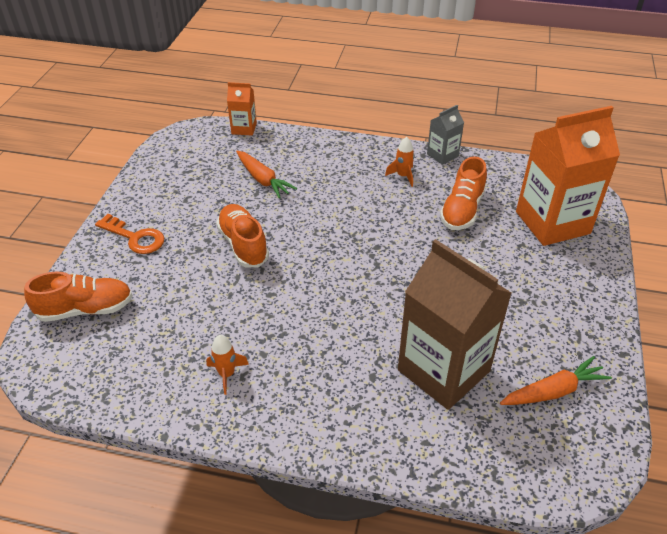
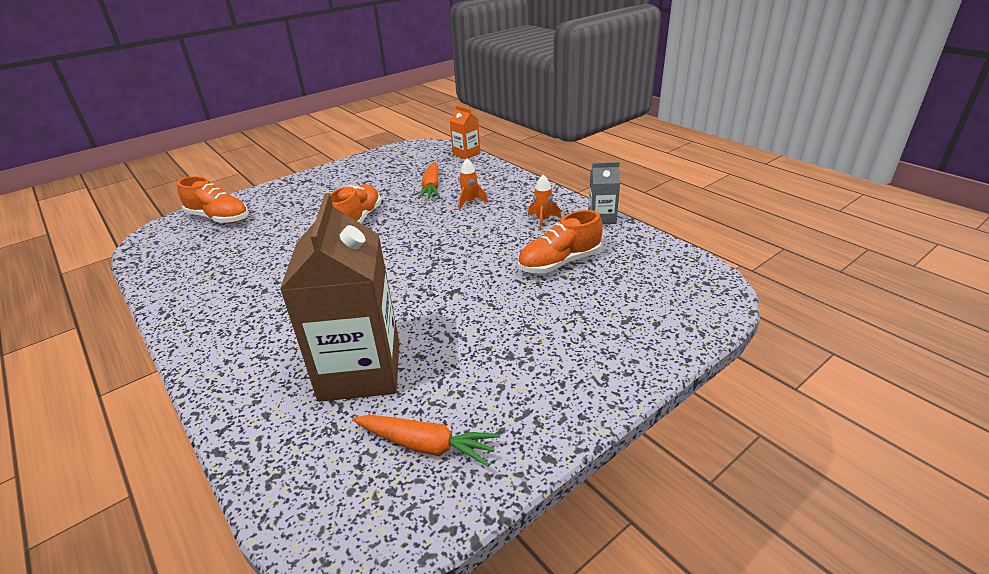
camera: 40 degrees right, 10 degrees down
(135, 237) = (304, 191): orange key -> none
(227, 374) = (225, 291): orange rocket -> orange rocket (470, 202)
(552, 222) = (639, 308): orange carton -> none

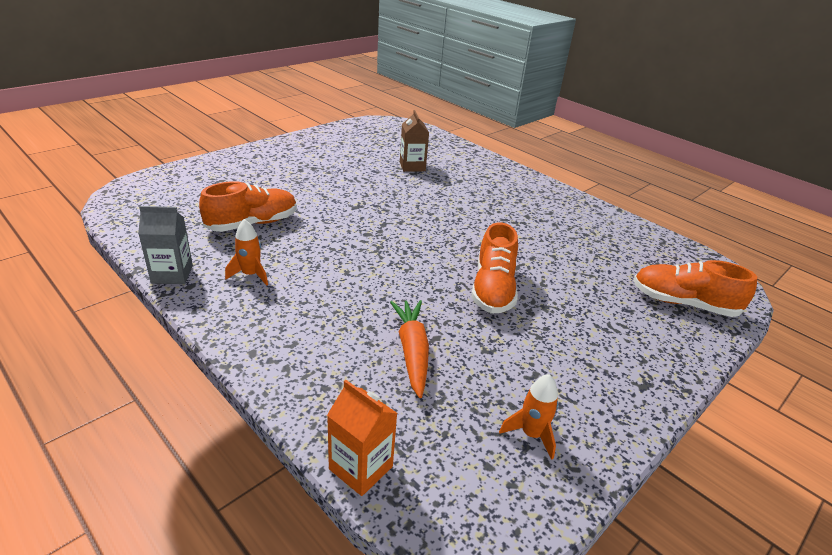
camera: 170 degrees right, 0 degrees up
(360, 371) = (412, 166): brown carton -> brown carton, size x0.47
(426, 445) = (362, 140): orange carrot -> none
(470, 202) = (346, 313): orange rocket -> orange rocket (531, 434)

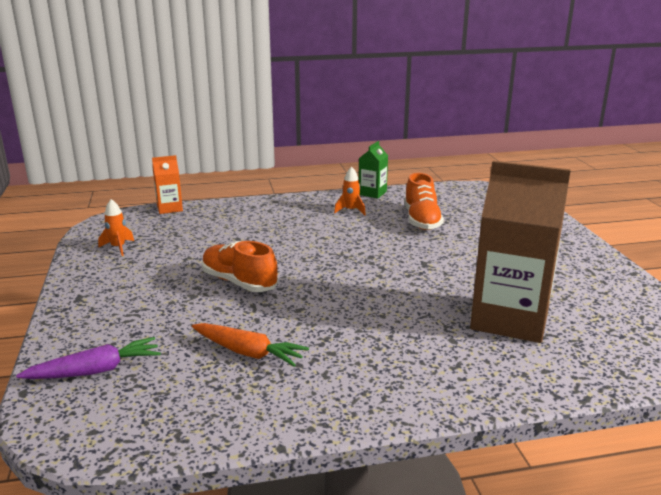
camera: 125 degrees right, 10 degrees down
(172, 274) = (372, 193): grey carton -> green carton
(412, 166) = (510, 319): brown carton -> brown carton, size x2.14
(412, 351) = (219, 236): orange carrot -> orange carrot (248, 352)
(683, 303) = (95, 371): orange shoe -> purple carrot

